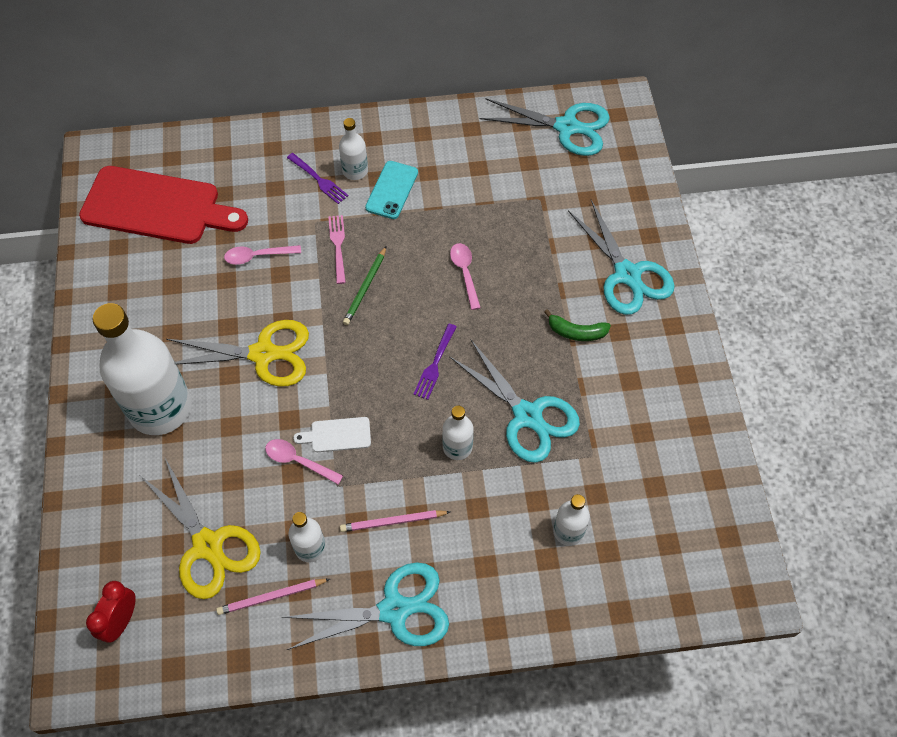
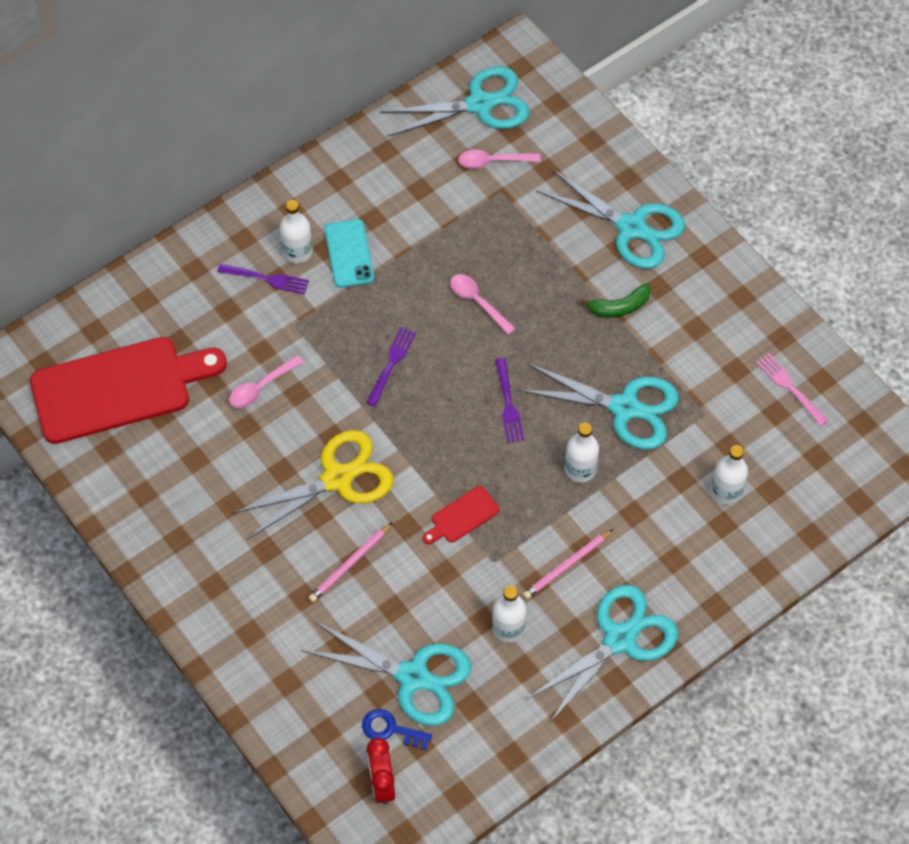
camera: 30 degrees left, 0 degrees up
(160, 408) = (274, 580): white bottle -> none
(160, 579) = (390, 729): none -> blue key
(208, 546) = (413, 677): yellow scissors -> turquoise scissors
(271, 597) = (503, 688): pink pencil -> pink pencil (350, 564)
(298, 461) = (443, 559): pink spoon -> pink spoon (493, 161)
(337, 435) = (462, 516): white cutting board -> red cutting board
(338, 247) = (335, 337): pink fork -> pink fork (790, 388)
(365, 287) = (391, 364): green pencil -> purple fork

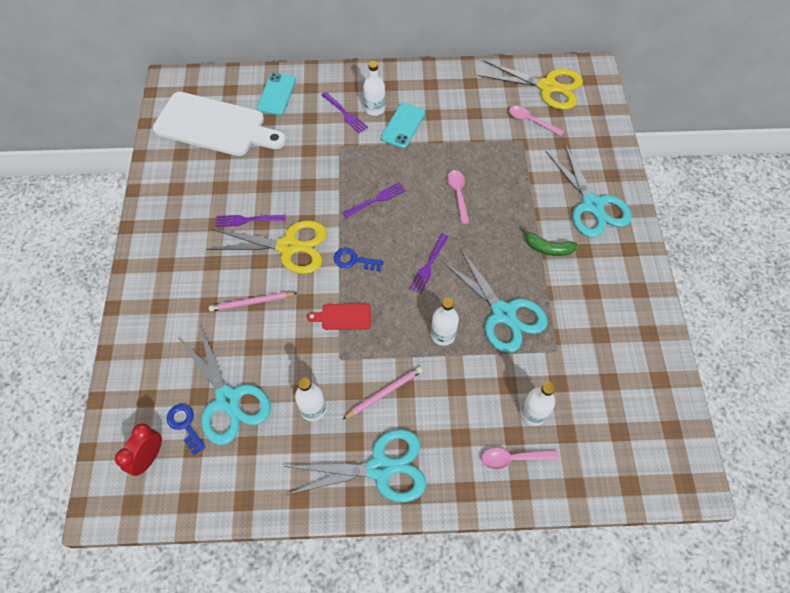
camera: 35 degrees right, 0 degrees up
(119, 388) = (215, 126): red cutting board -> white cutting board
(160, 302) = (277, 94): none -> turquoise phone
(261, 387) = (291, 169): pink spoon -> pink spoon (513, 458)
(264, 477) = (248, 220): none -> purple fork
(423, 449) = (354, 260): none -> blue key
(480, 104) = (547, 87): turquoise scissors -> yellow scissors
(567, 566) = (384, 393): pink pencil -> pink pencil turned 150 degrees clockwise
(790, 388) = (632, 371): pink fork -> none

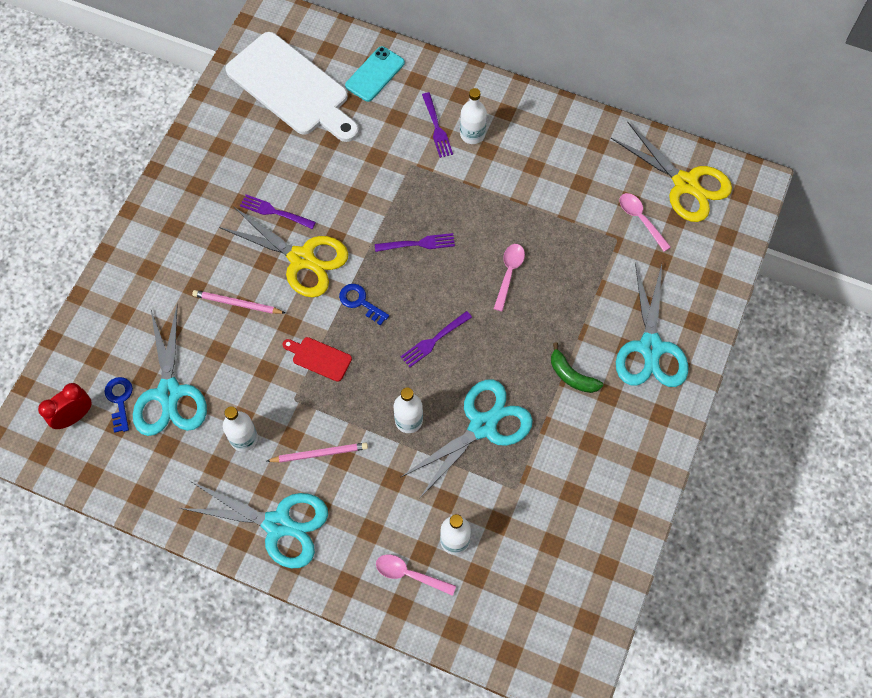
camera: 25 degrees right, 5 degrees up
(403, 125) = (493, 167): turquoise phone -> none
(503, 313) = (483, 426): turquoise scissors -> turquoise scissors turned 120 degrees counterclockwise

